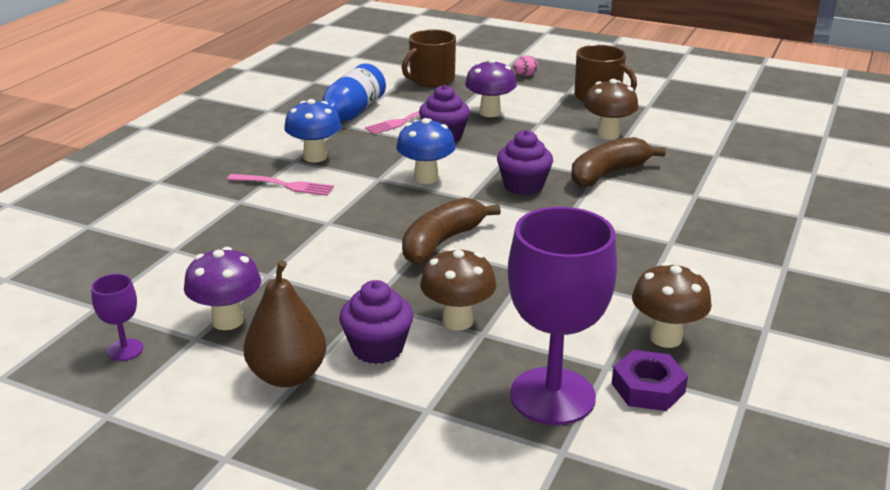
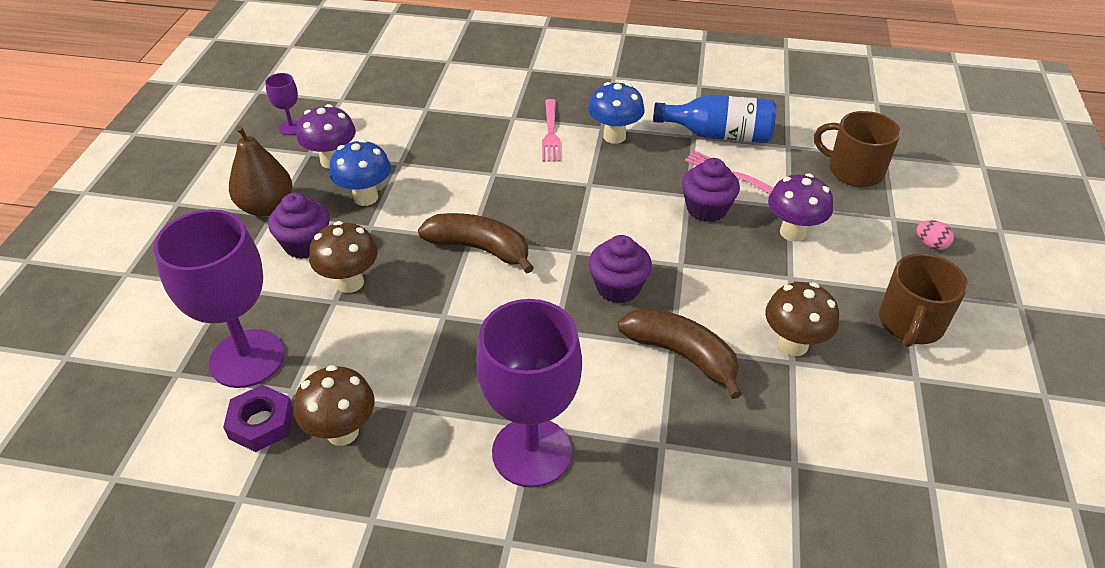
camera: 75 degrees right, 15 degrees up
(426, 178) = (604, 214): blue mushroom -> blue mushroom (365, 197)
(698, 246) = (532, 452): none -> purple goblet

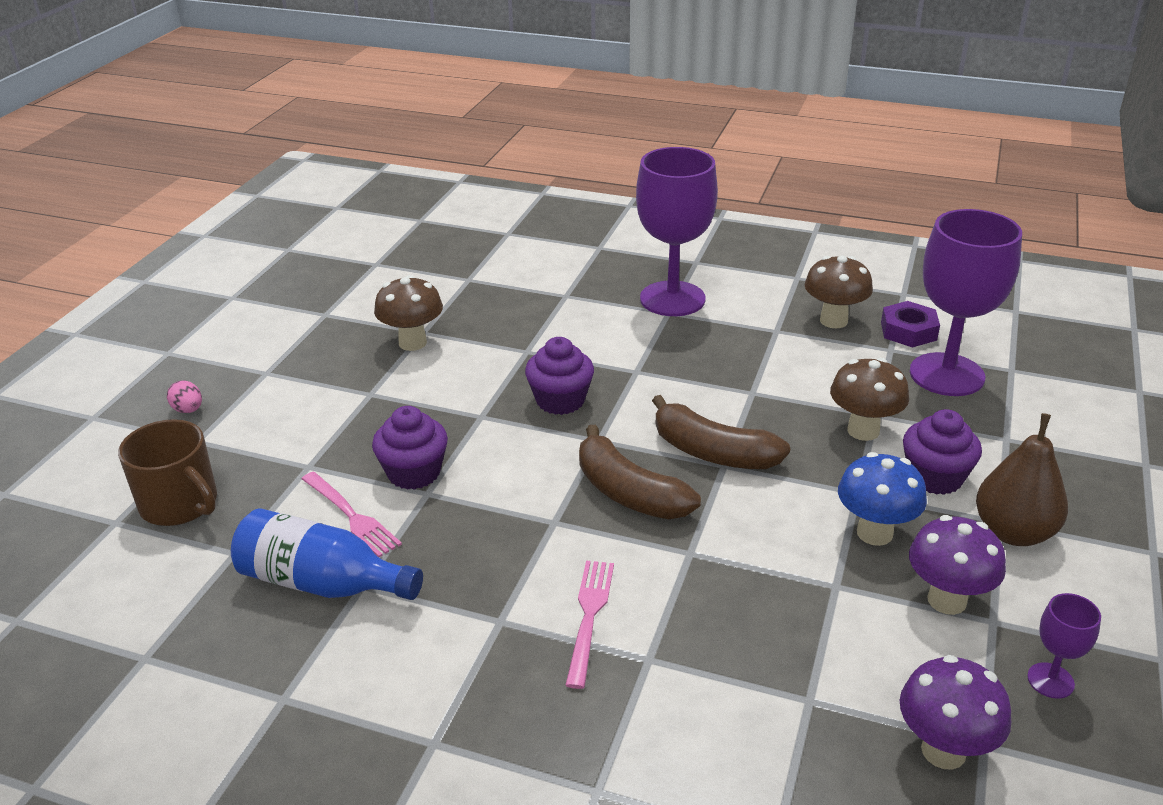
camera: 170 degrees left, 10 degrees down
(614, 136) = (488, 598): blue mushroom -> none
(681, 355) = (521, 344): brown banana -> brown banana (629, 493)
(792, 232) = (330, 436): purple mushroom -> purple mushroom (943, 751)
(910, 323) = (289, 348): brown mug -> none

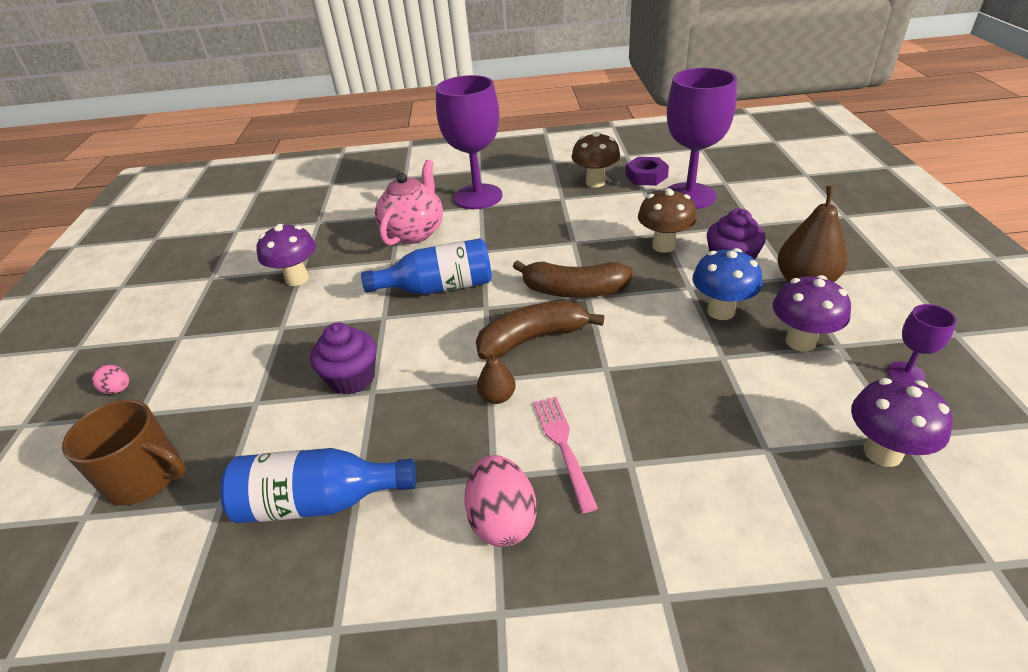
camera: 20 degrees left, 5 degrees up
(351, 516) = (316, 432): pink fork -> none
(412, 343) = (297, 279): brown mushroom -> purple mushroom
(484, 663) = (502, 519): none -> pink egg
(552, 542) = (497, 397): none -> brown pear
(560, 400) = (439, 287): purple cupcake -> blue bottle
(570, 324) = (414, 232): none -> pink teapot
(629, 493) = (532, 339): brown banana -> brown banana turned 135 degrees clockwise

